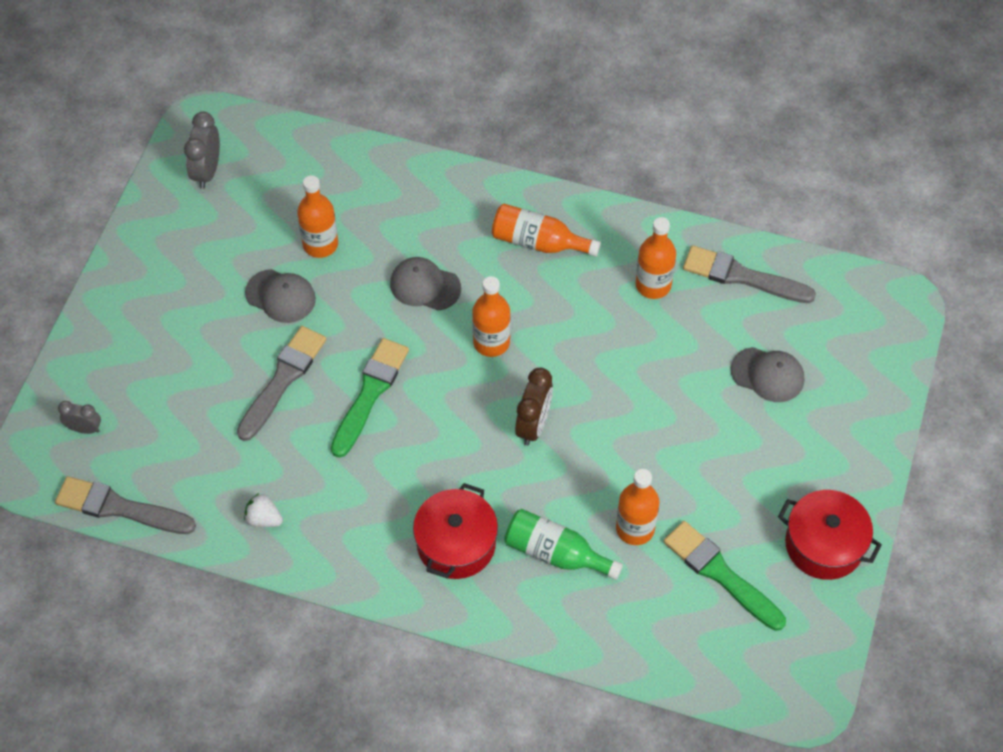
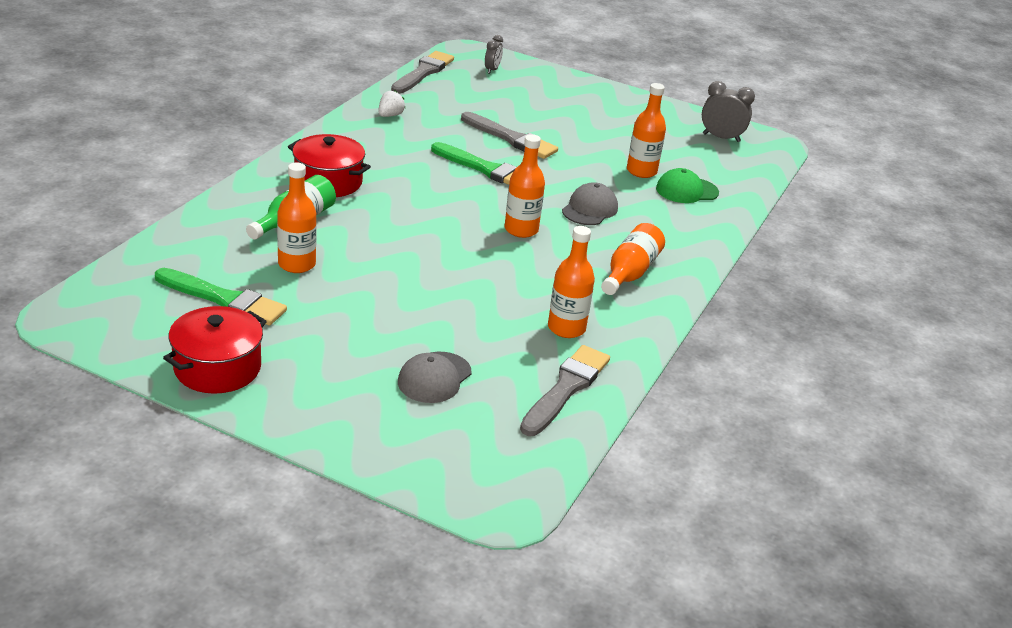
camera: 95 degrees right, 25 degrees down
(280, 296) = (591, 148): grey cap -> none
(351, 201) = (686, 190): none -> green cap
(533, 425) = (426, 234): brown clock -> none
(720, 574) = (224, 299): green brush -> green brush turned 60 degrees clockwise

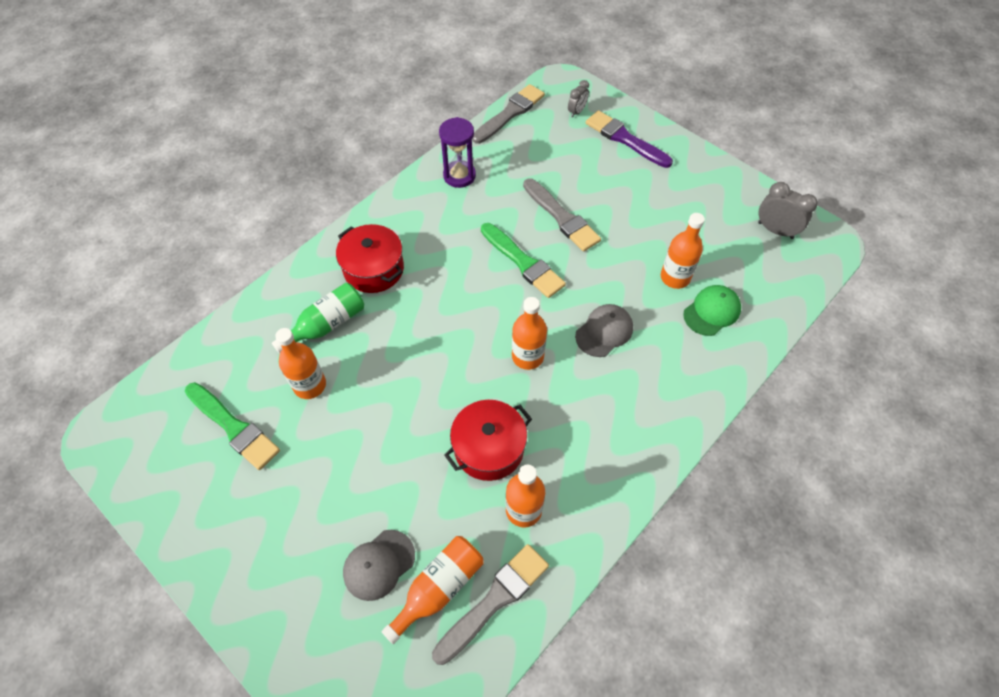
camera: 20 degrees right, 25 degrees up
(217, 368) = (199, 522): red pot -> red pot (489, 448)
(390, 115) = (459, 176): white strawberry -> purple hourglass
(549, 86) = (625, 139): none -> purple brush
(630, 273) = (612, 433): orange bottle -> orange bottle (439, 588)
(686, 190) = (712, 311): green cap -> green cap turned 135 degrees clockwise

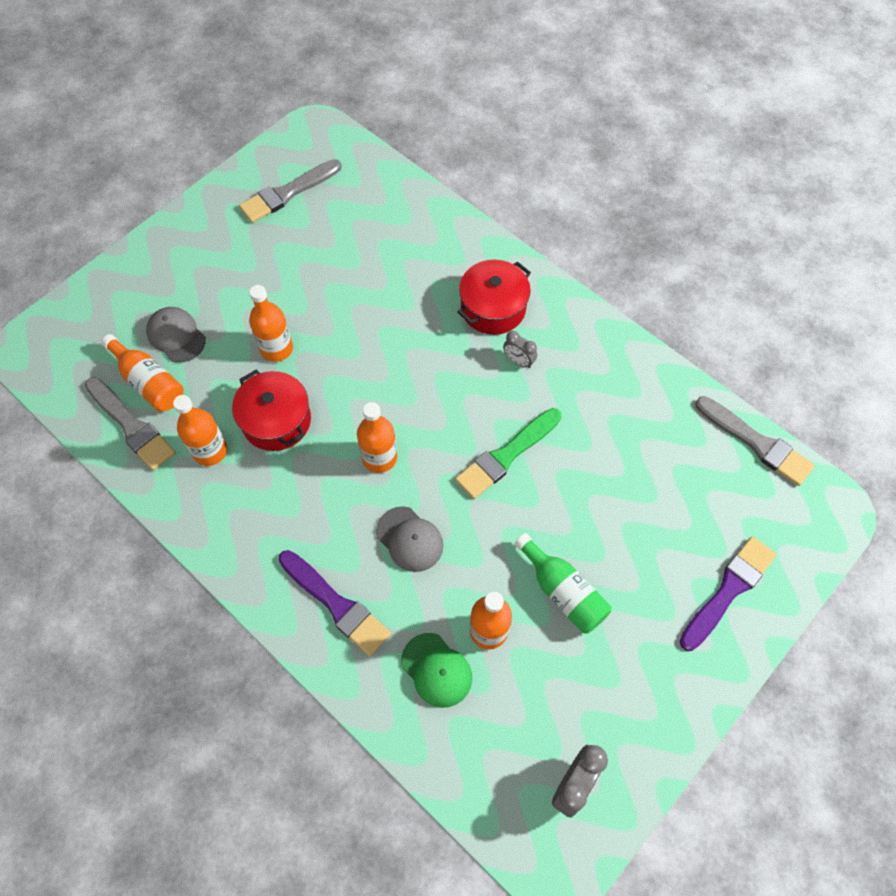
camera: 90 degrees right, 5 degrees up
(234, 427) = (315, 216): green brush -> none
(310, 385) = (355, 267): orange bottle -> orange bottle (276, 348)
(326, 325) = (422, 273): green bottle -> green bottle (562, 591)
(459, 176) = (637, 386): purple hourglass -> none
(562, 217) = (578, 500): grey brush -> grey brush (287, 193)
(577, 112) = (773, 528): grey clock -> grey clock (518, 361)
(669, 385) = (336, 604): none -> purple brush

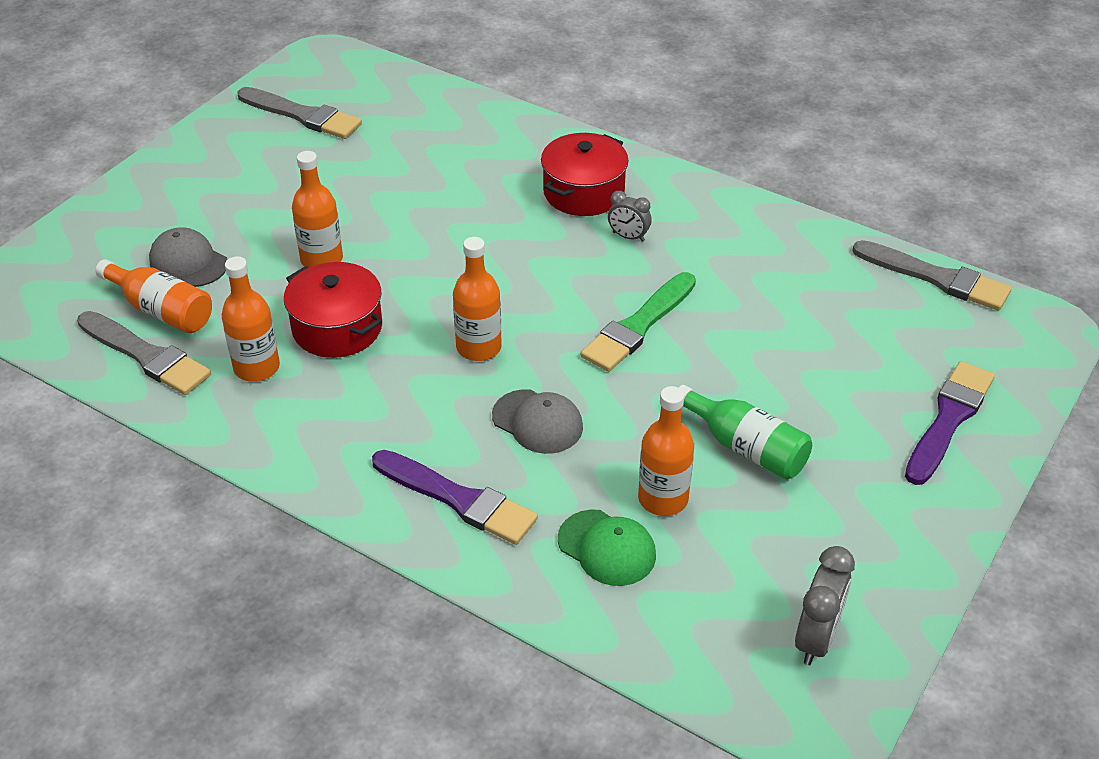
camera: 10 degrees left, 20 degrees down
(287, 193) = (303, 115): grey brush -> grey brush turned 105 degrees counterclockwise

